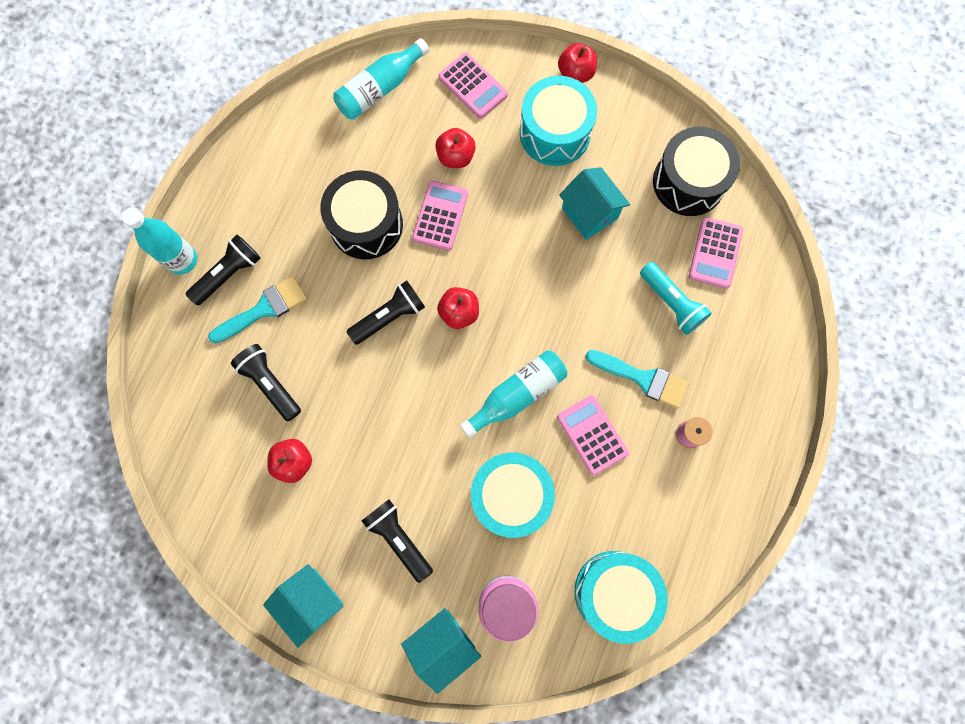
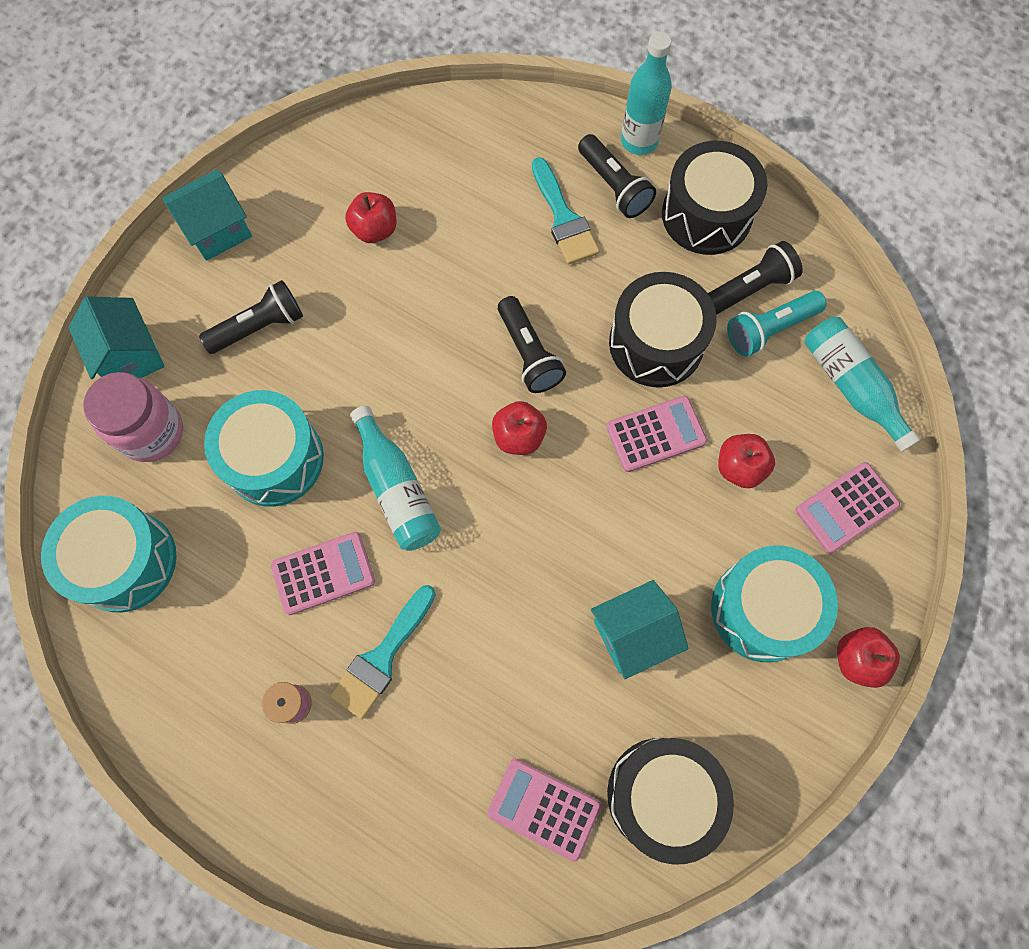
camera: 100 degrees right, 5 degrees down
(247, 200) = (706, 215): none -> black drum
(270, 384) = (471, 215): black flashlight -> black flashlight (749, 288)
(440, 216) = (656, 434): pink calculator -> pink calculator turned 45 degrees counterclockwise
(671, 303) = (480, 723): turquoise flashlight -> turquoise flashlight (769, 329)

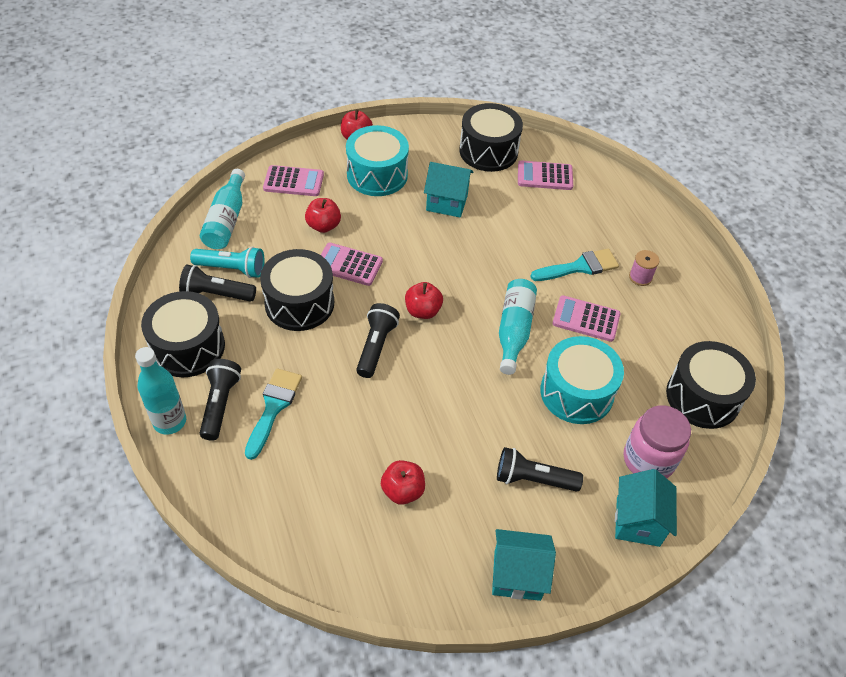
camera: 145 degrees left, 20 degrees down
(125, 561) = (702, 397): turquoise drum -> black drum
(544, 808) = (545, 176): pink calculator -> pink calculator turned 120 degrees clockwise

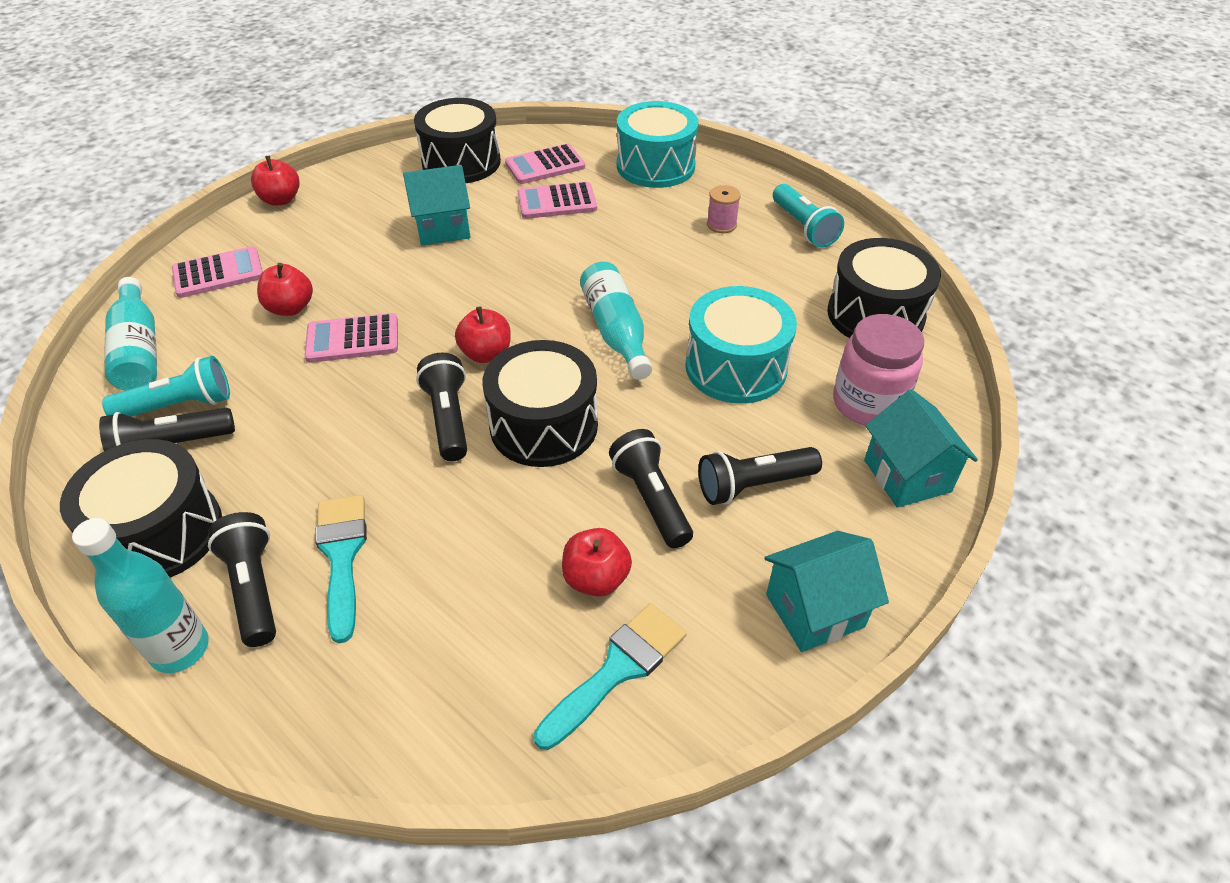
camera: 25 degrees left, 5 degrees down
(299, 303) = (307, 409): black drum -> black drum (544, 425)
(377, 175) = (332, 229): turquoise drum -> turquoise drum (655, 166)
(464, 457) = (651, 499): none -> black flashlight
(580, 267) = (647, 238): turquoise brush -> turquoise brush (618, 669)
(586, 319) = (691, 287): pink calculator -> pink calculator (557, 202)
(700, 304) = (803, 227): none -> turquoise flashlight

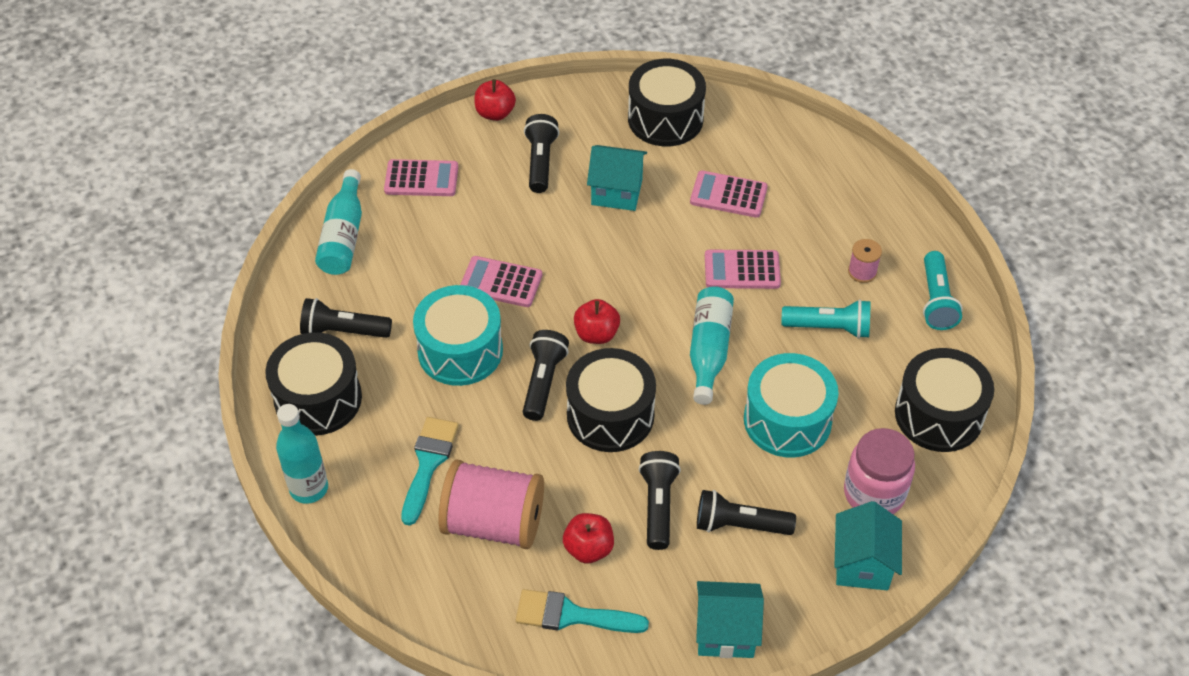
camera: 25 degrees right, 5 degrees up
(179, 405) = (358, 298): turquoise flashlight -> turquoise flashlight (829, 327)
(254, 588) = (365, 464): black flashlight -> black flashlight (540, 162)
(290, 308) = (465, 234): red apple -> none
(460, 594) = (494, 523): none -> pink spool
(545, 165) = (739, 147): pink calculator -> pink calculator (742, 270)
(618, 669) = (571, 615): turquoise brush -> turquoise brush turned 150 degrees counterclockwise
(655, 166) = (841, 182): turquoise drum -> turquoise drum (460, 350)

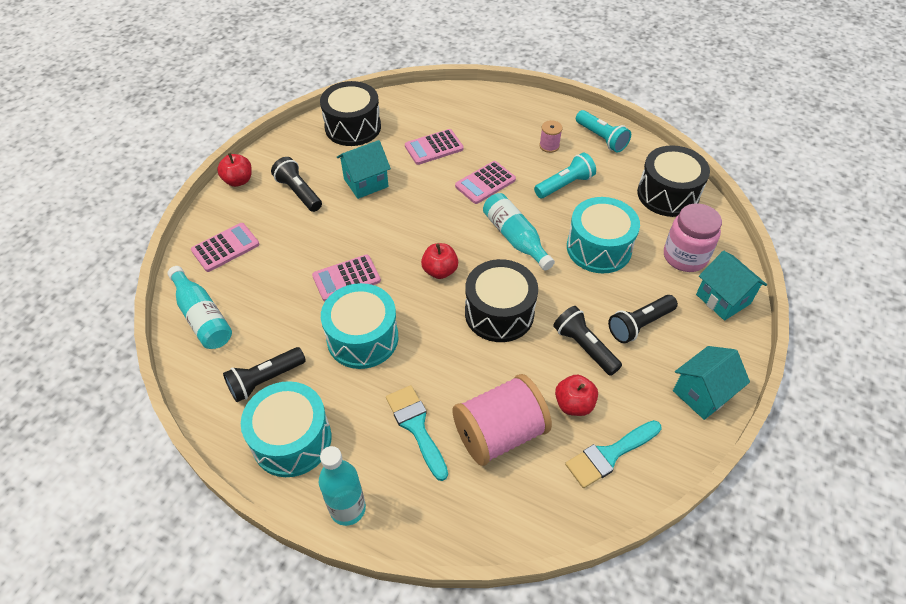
camera: 40 degrees left, 0 degrees up
(318, 399) = (292, 440): black drum -> turquoise drum
(543, 382) = (437, 321): black flashlight -> none

